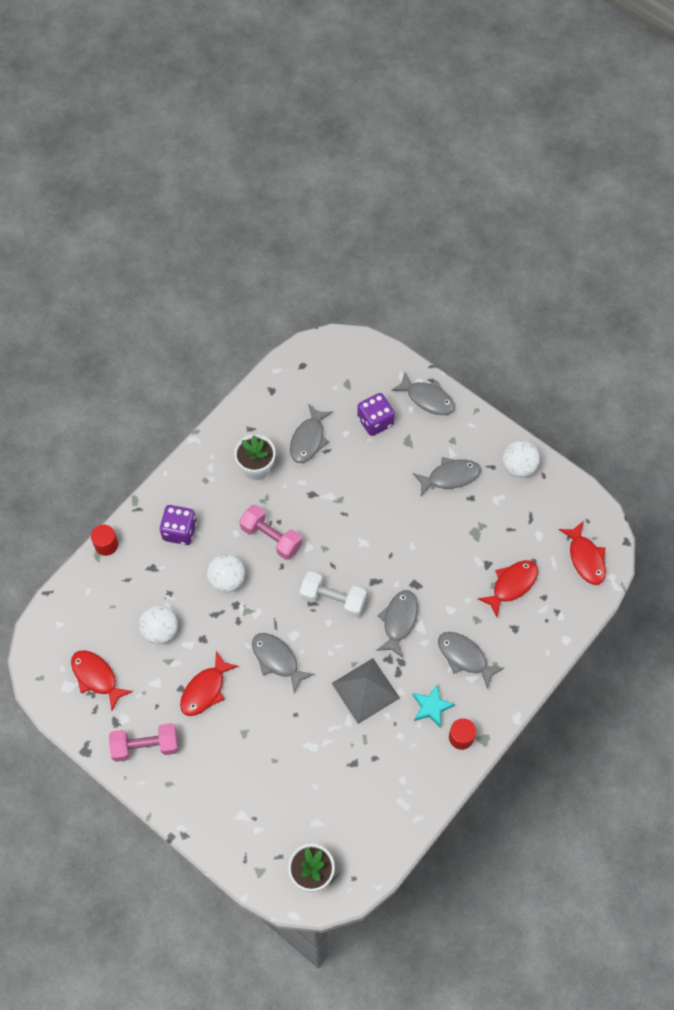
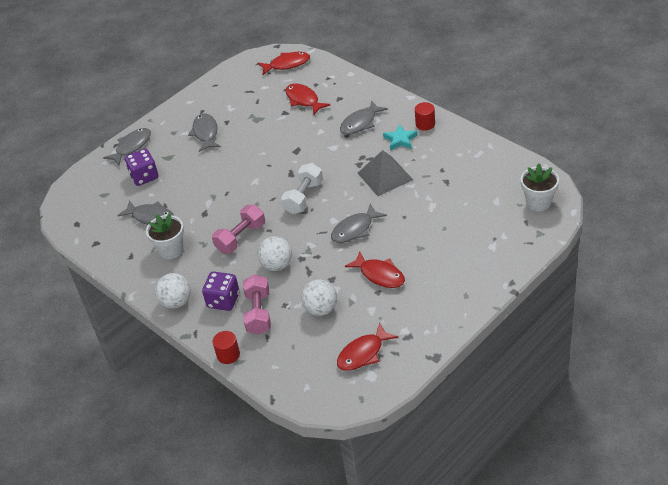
camera: 80 degrees left, 20 degrees down
(145, 746) = (431, 313): pink dumbbell -> pink dumbbell (258, 313)
(399, 621) = (327, 159): grey fish -> none
(518, 467) = (205, 97): white ball -> white ball (176, 302)

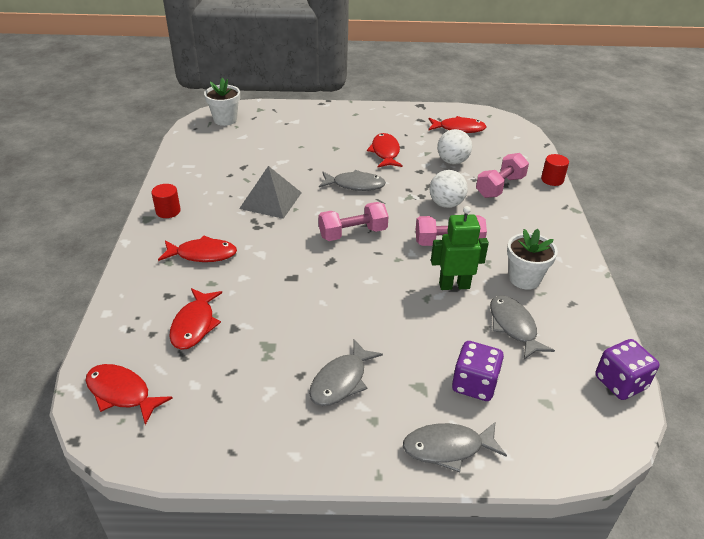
camera: 140 degrees left, 5 degrees down
(176, 302) = (561, 235): white ball -> none
(206, 214) = (454, 285): none -> green robot
(223, 300) = (518, 211): purple dice -> purple dice (620, 383)
(303, 197) = (353, 233): white dumbbell -> pink dumbbell
(360, 123) = (203, 254): grey fish -> red fish
(400, 140) = (207, 215): turquoise star -> none

